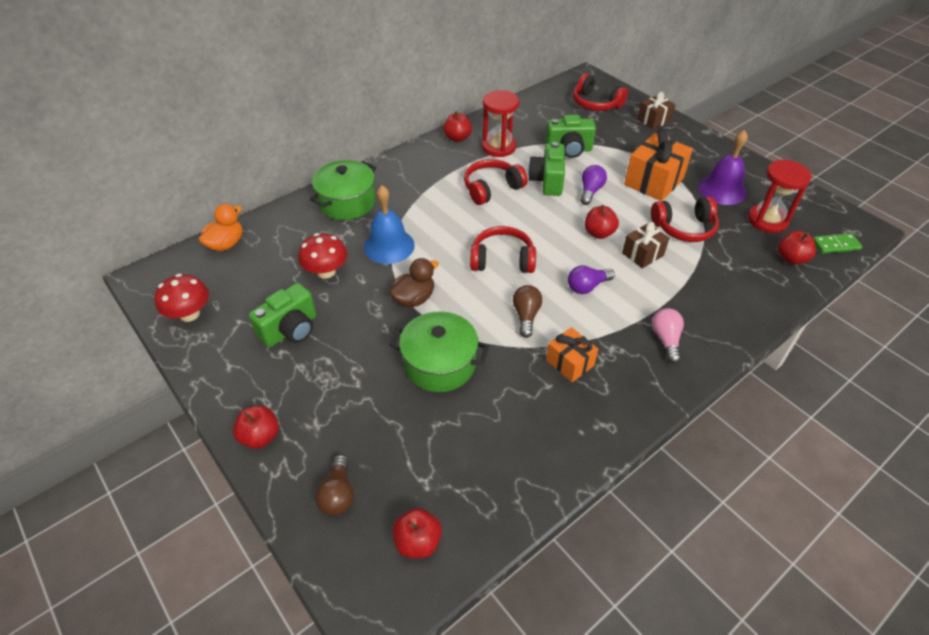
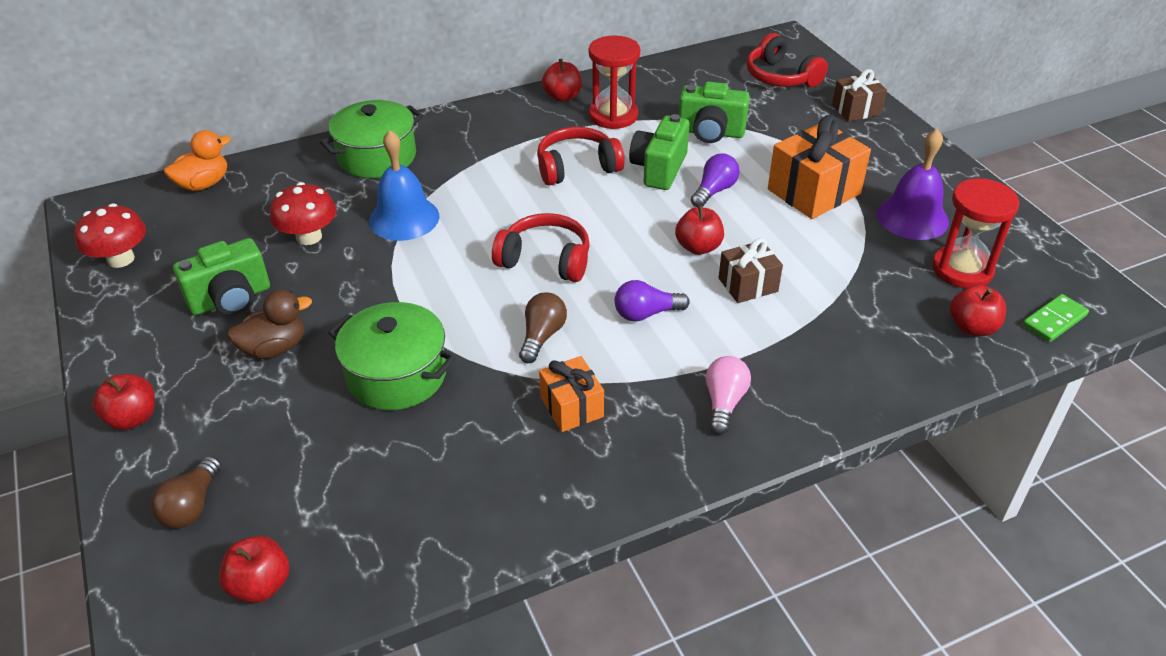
camera: 15 degrees right, 5 degrees down
(414, 299) = (404, 289): brown duck -> brown duck (275, 348)
(684, 228) = (828, 260): red headphones -> none
(835, 245) = (1054, 320): green domino -> green domino turned 45 degrees counterclockwise

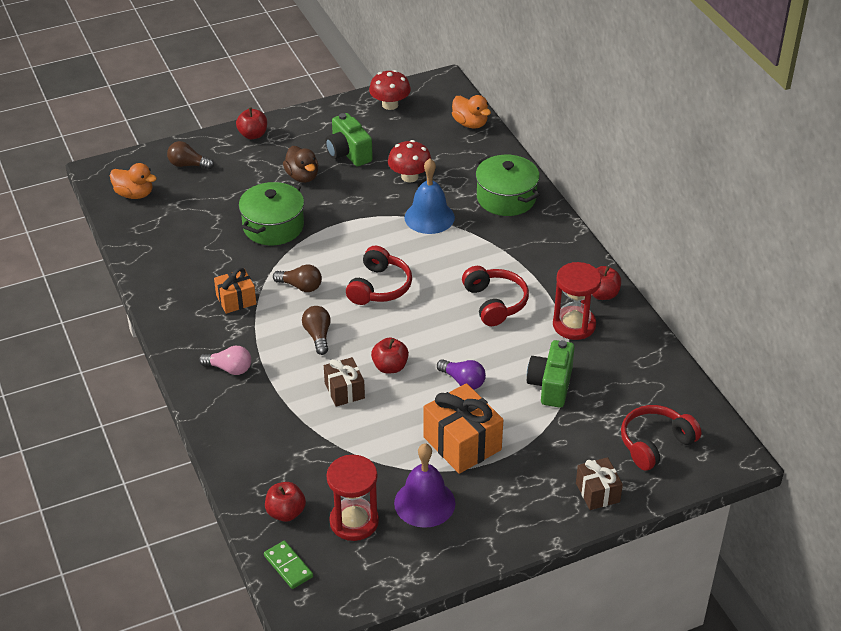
camera: 90 degrees right, 0 degrees up
(260, 585) = (134, 194): red apple -> orange duck
(646, 313) = (318, 336): purple light bulb -> brown light bulb
(659, 169) = (493, 350): green camera -> none

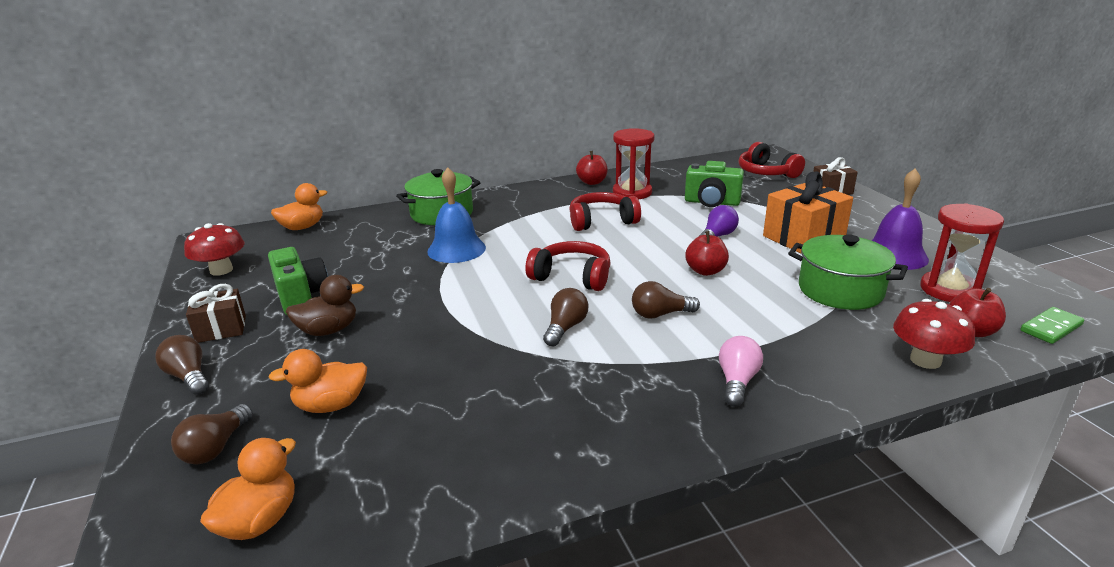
camera: 85 degrees left, 15 degrees down
(220, 196) = (331, 405): none -> orange duck
(236, 300) = (590, 380): orange gift -> none
(253, 135) = (189, 377): red apple -> brown light bulb
(273, 226) = (431, 352): green pot -> green pot (840, 290)
(344, 391) = (752, 296): brown gift -> brown gift (221, 329)
(348, 153) = (301, 297): green camera -> green camera turned 90 degrees counterclockwise
(409, 177) = (376, 259): red mushroom -> red mushroom (925, 360)

